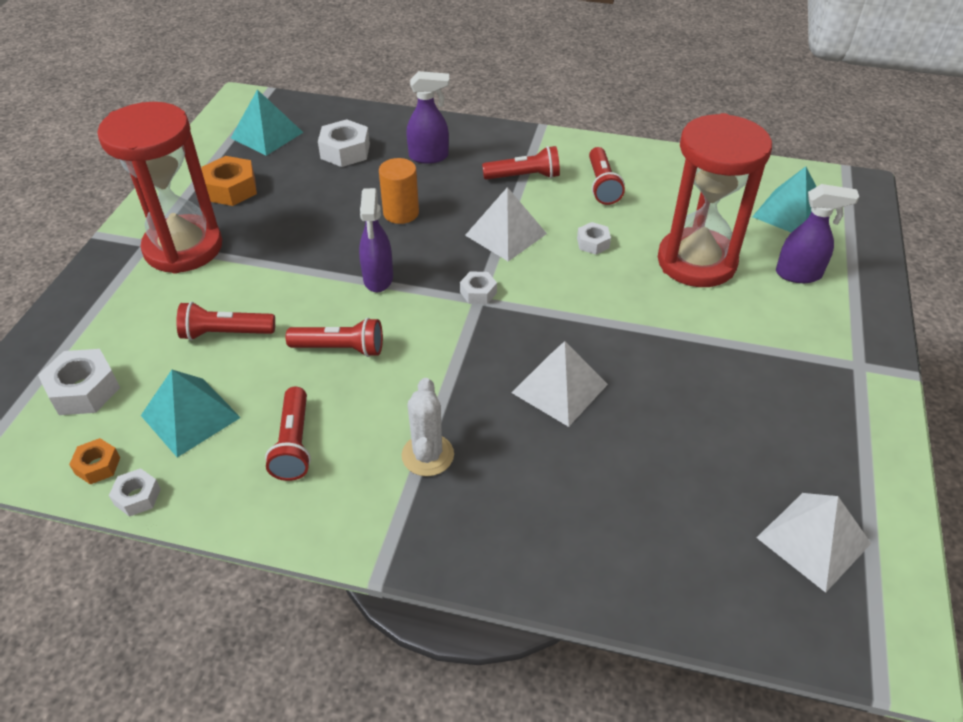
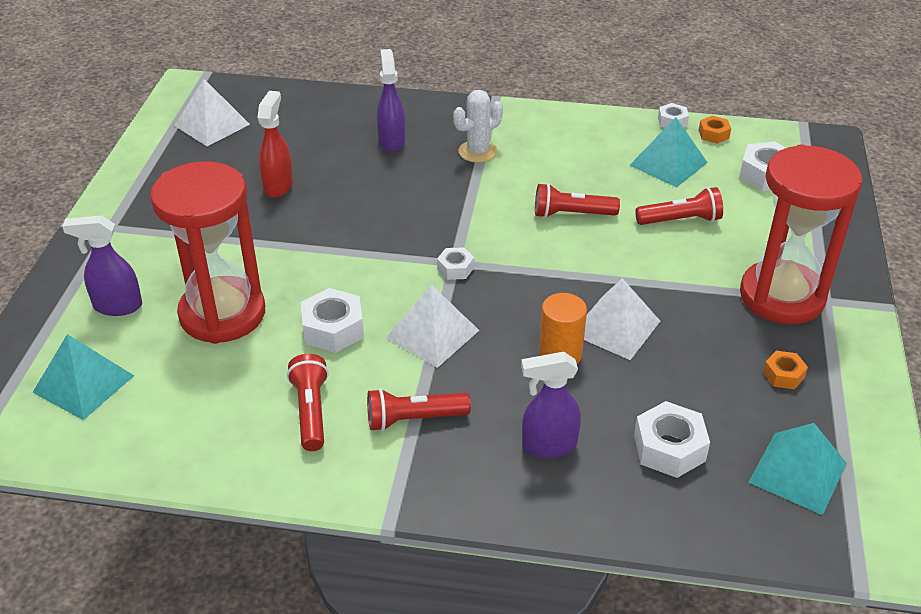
camera: 175 degrees right, 5 degrees down
(231, 189) = (783, 375): orange nut -> orange nut, size x0.58
(293, 444) = (579, 152): red flashlight -> none
(378, 279) = (559, 276): purple spray bottle -> purple spray bottle (391, 141)
(427, 455) = (477, 151): white cactus -> white cactus turned 60 degrees clockwise
(559, 388) = (377, 196): white pyramid -> white pyramid (615, 327)
(593, 243) = (333, 329): white nut -> white nut, size x1.72
(683, 413) = (278, 186): none -> red spray bottle

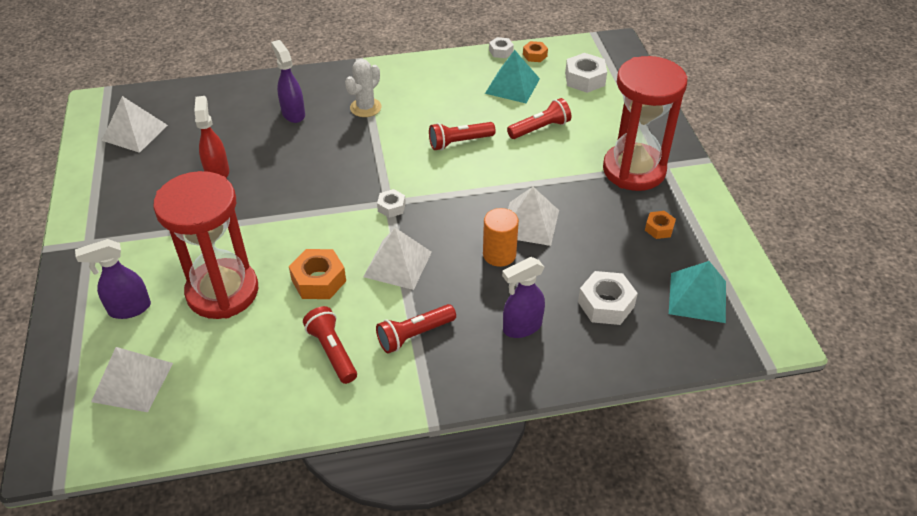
camera: 20 degrees left, 5 degrees up
(84, 383) = (133, 382): turquoise pyramid -> white pyramid
(333, 329) = (319, 280): white nut -> orange nut

